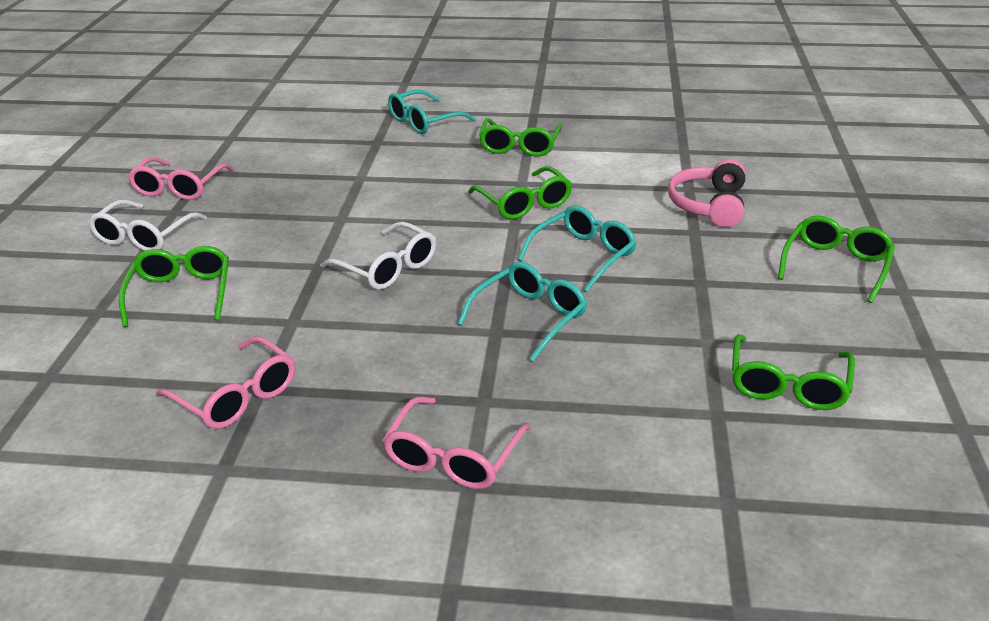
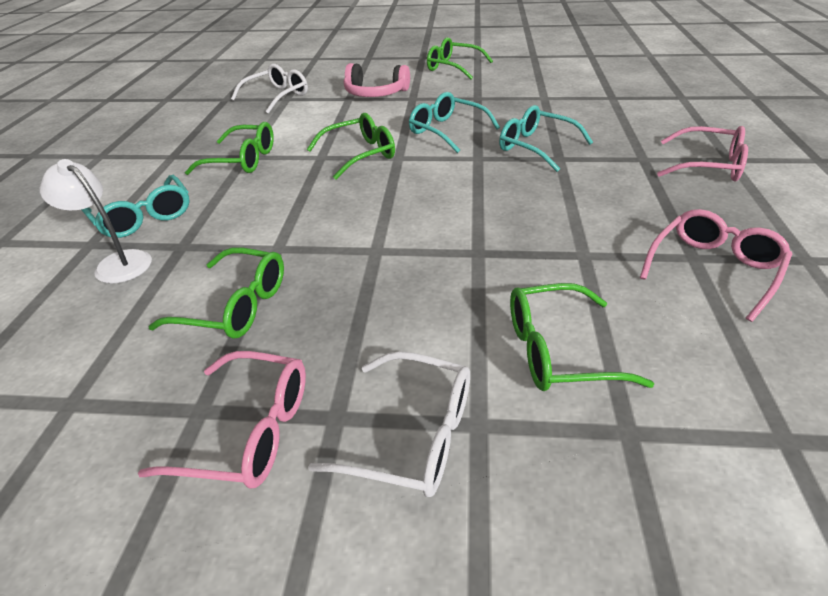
camera: 90 degrees left, 5 degrees up
(363, 124) = (116, 263): none -> white lamp
(387, 268) = (475, 211): white glasses -> white glasses (277, 97)
(787, 385) = (576, 82): green glasses -> green glasses (235, 306)

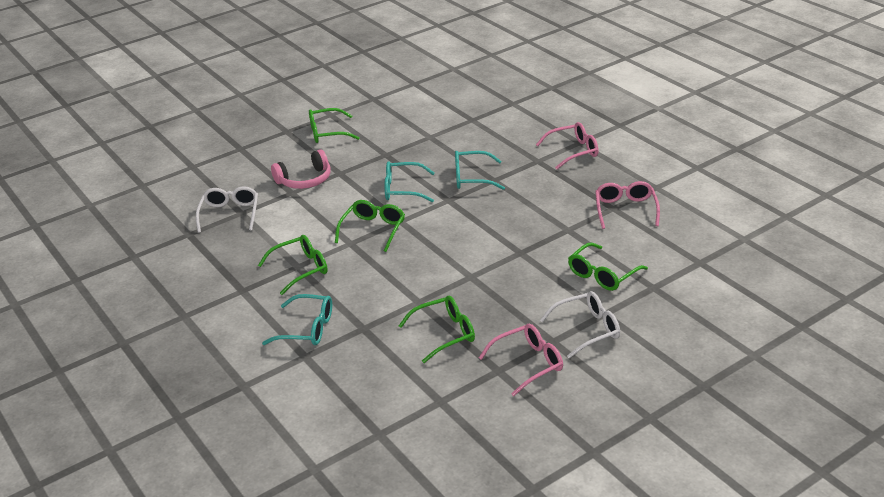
camera: 40 degrees left, 5 degrees down
(116, 263) = (343, 354): white lamp -> none

